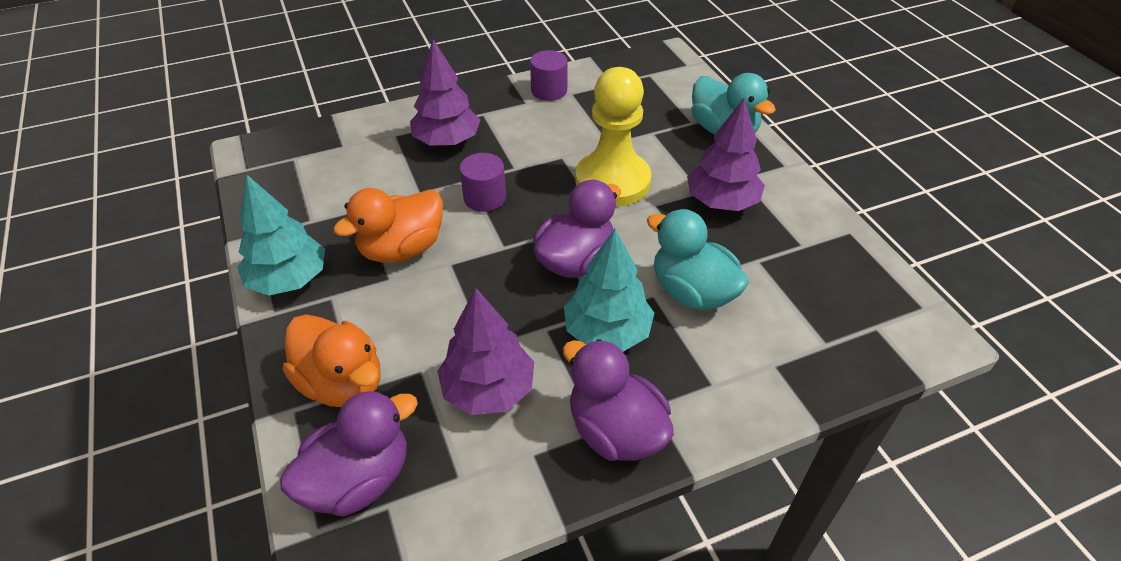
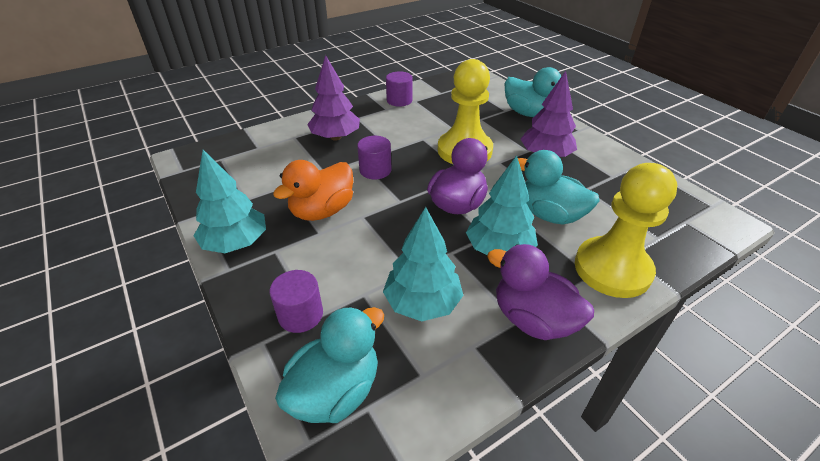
camera: 10 degrees left, 5 degrees down
(342, 383) = (300, 314): orange duck -> purple cylinder
(359, 480) = (336, 391): purple duck -> turquoise duck
(488, 389) = (422, 303): purple tree -> turquoise tree
(744, 380) = (612, 269): none -> yellow pawn

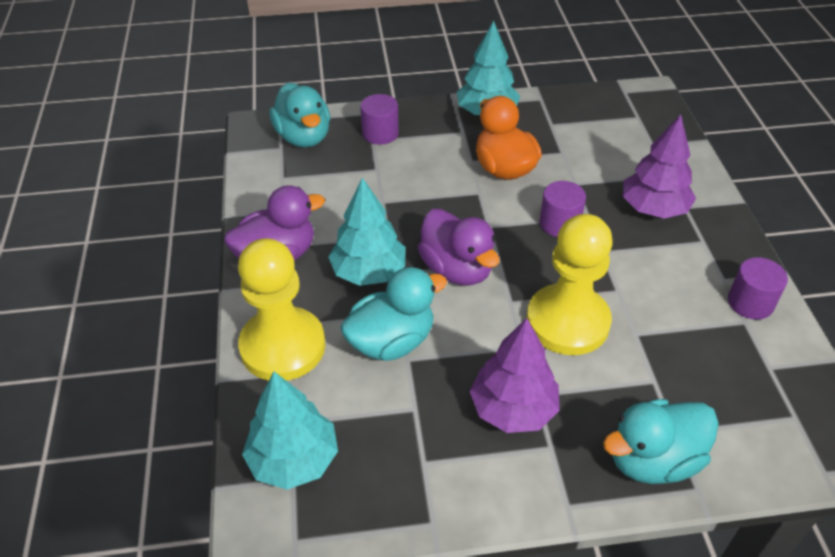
camera: 115 degrees right, 5 degrees up
(422, 303) = (343, 198): turquoise tree -> turquoise tree (294, 459)

